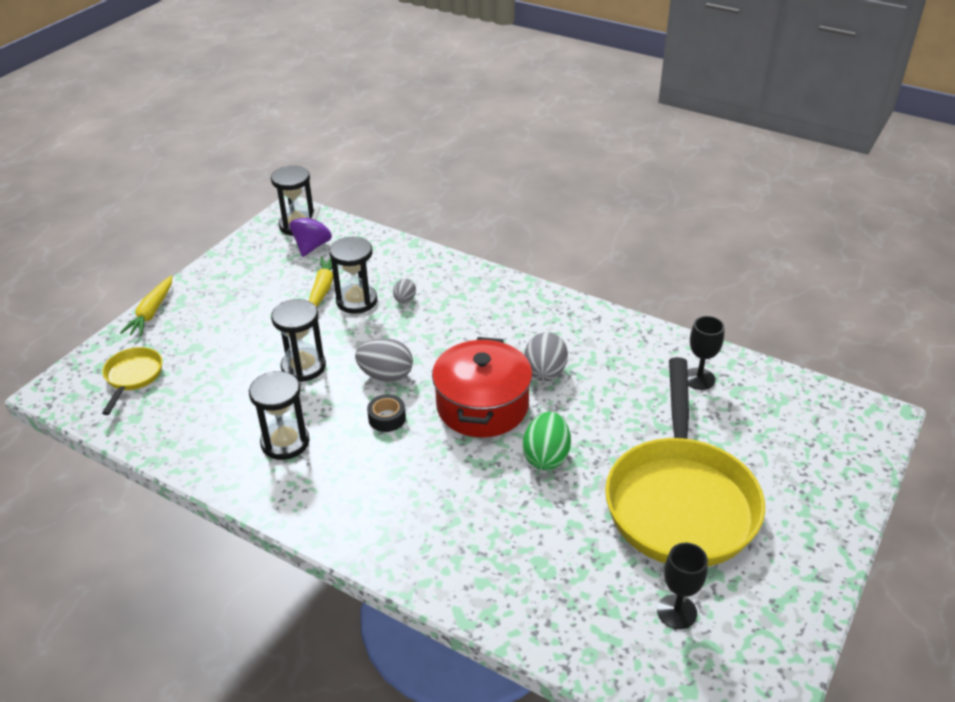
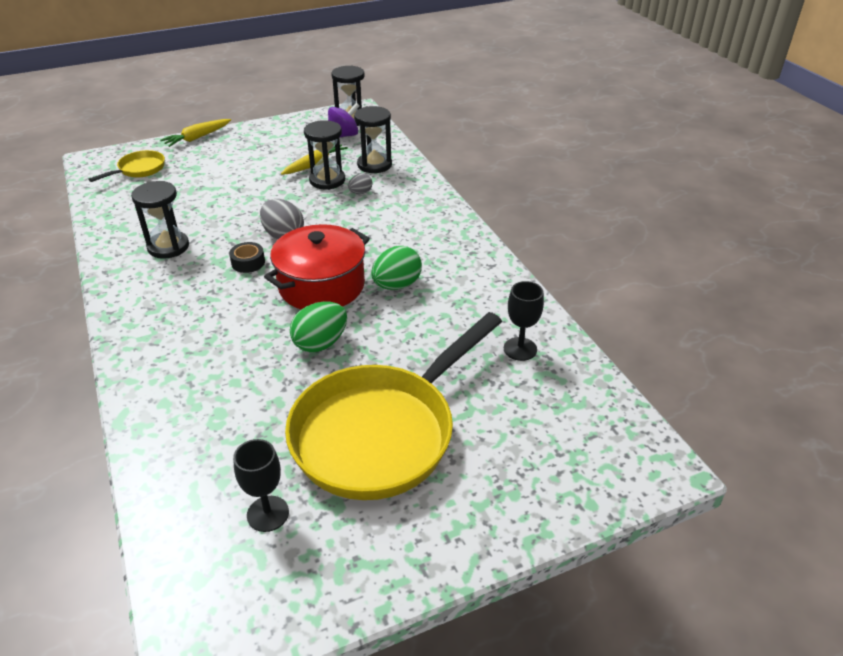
camera: 35 degrees right, 0 degrees up
(303, 367) = (240, 206): black hourglass -> black hourglass (374, 165)
(545, 373) = (397, 285): grey egg -> green egg

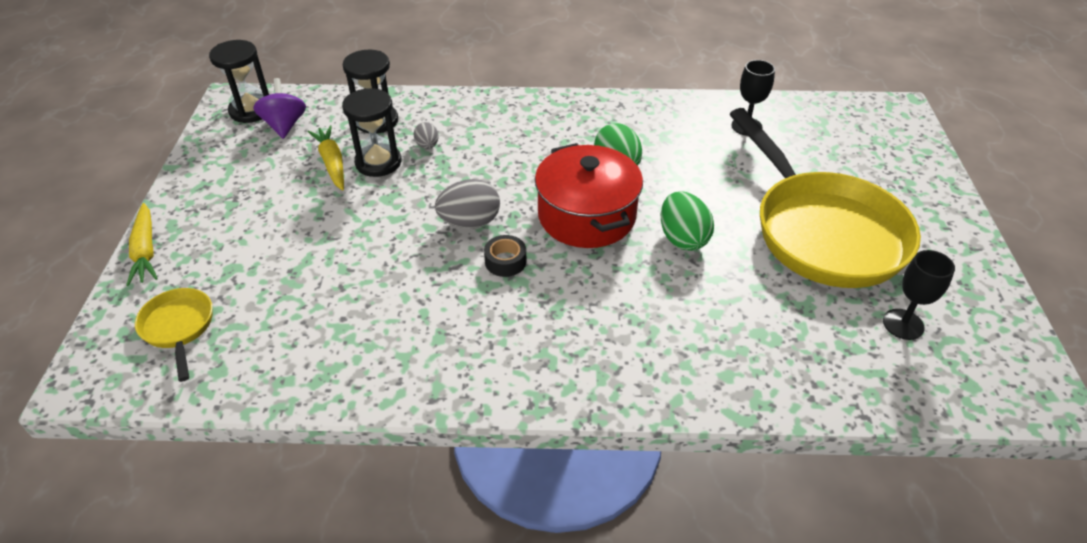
camera: 65 degrees left, 5 degrees up
(168, 247) = (419, 326): black hourglass -> none

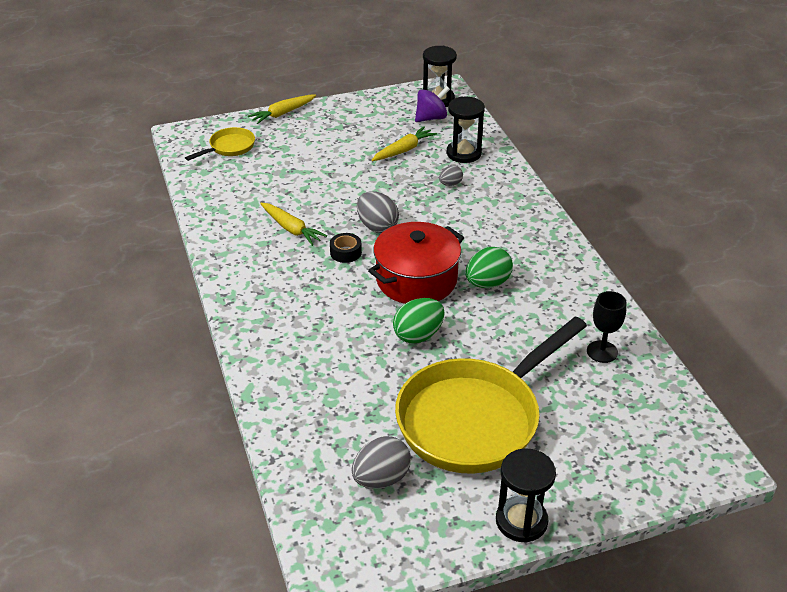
camera: 70 degrees right, 5 degrees down
(378, 162) = (417, 169): black hourglass -> black hourglass (521, 521)
(426, 301) = (291, 229): none -> yellow carrot
(903, 324) = (381, 478): black goblet -> grey egg

